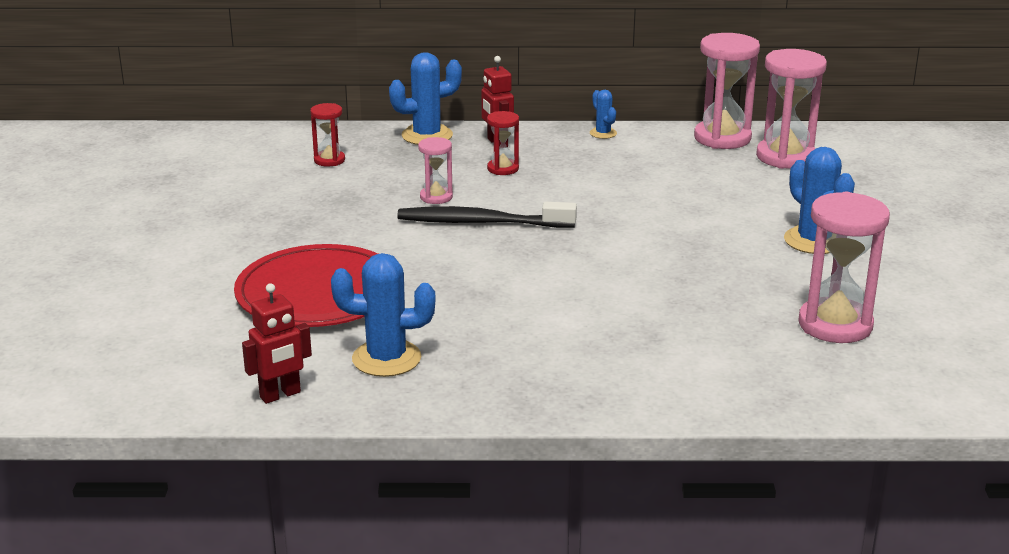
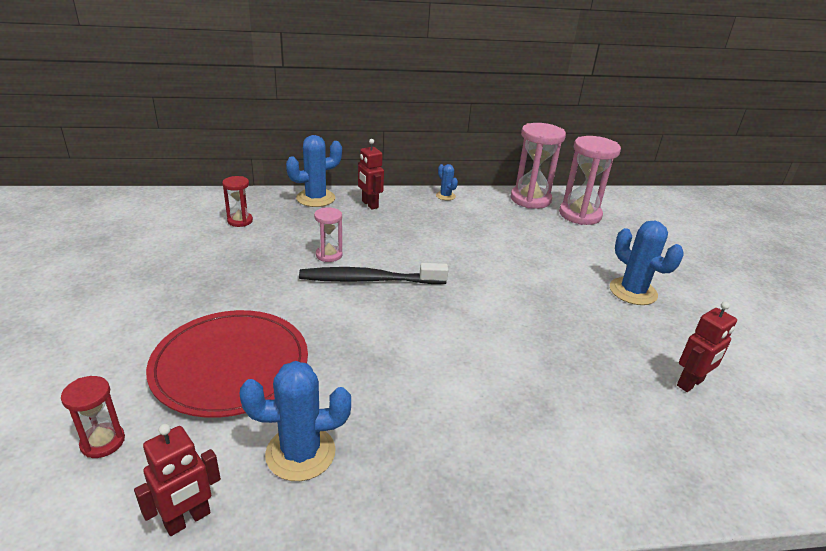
camera: 10 degrees left, 5 degrees up
(503, 169) = (378, 227): red hourglass -> red hourglass (103, 442)
(835, 325) = (690, 383): pink hourglass -> red robot

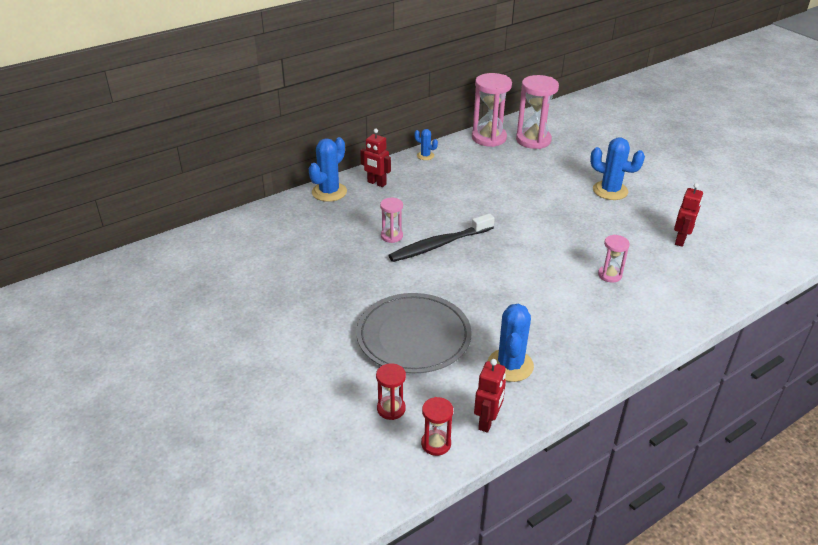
camera: 25 degrees left, 5 degrees up
(230, 365) = (413, 336): red plate -> grey plate
(240, 221) = (293, 233): red hourglass -> red hourglass (436, 444)
(300, 453) = (510, 365): blue cactus -> blue cactus turned 45 degrees counterclockwise
(547, 390) = (609, 275): none -> pink hourglass

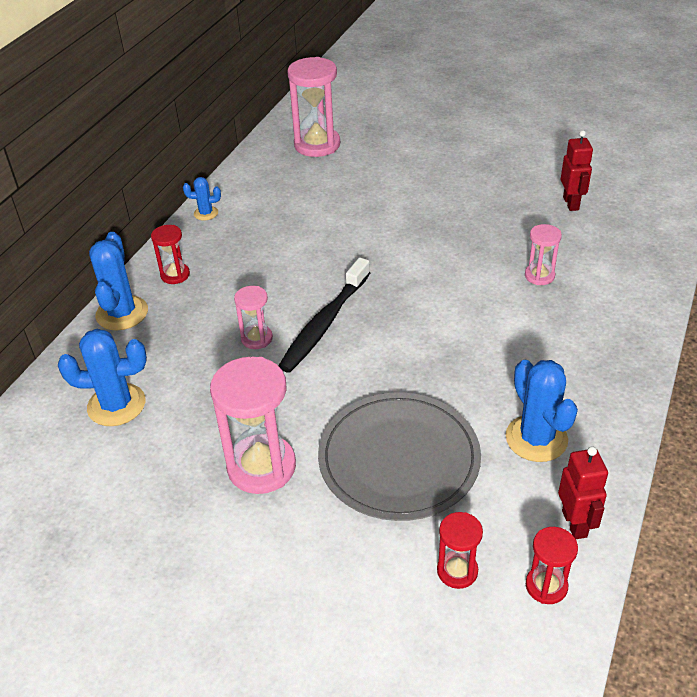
camera: 30 degrees left, 5 degrees up
(376, 183) = (175, 275): red robot -> red hourglass
(489, 138) = (263, 161): pink hourglass -> pink hourglass (261, 467)
(610, 191) = (452, 174): blue cactus -> blue cactus (116, 405)

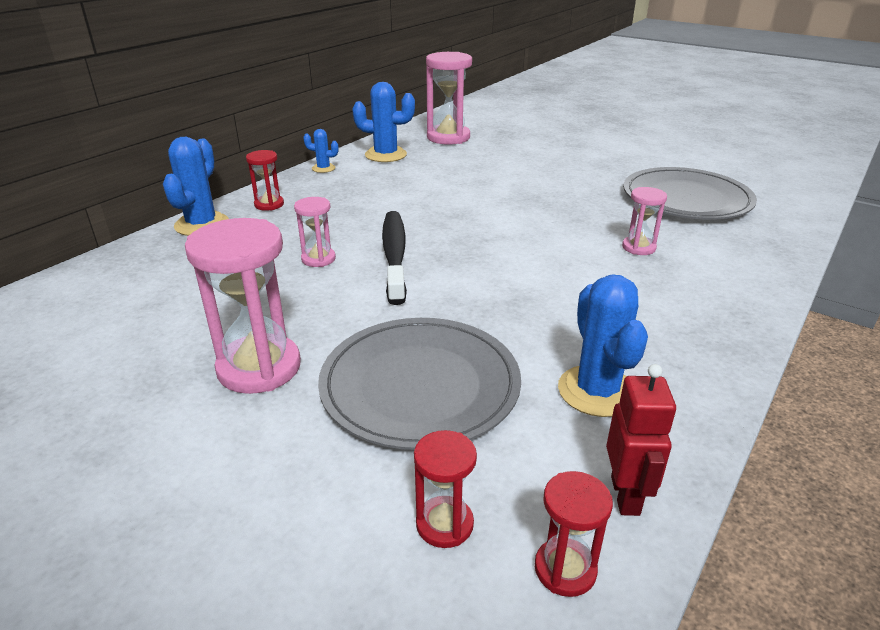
camera: 10 degrees right, 10 degrees down
(116, 405) = (145, 291): blue cactus -> blue cactus (385, 155)
(325, 323) = (394, 256): black toothbrush -> black toothbrush turned 135 degrees clockwise
(571, 203) = (686, 199): red robot -> grey plate

